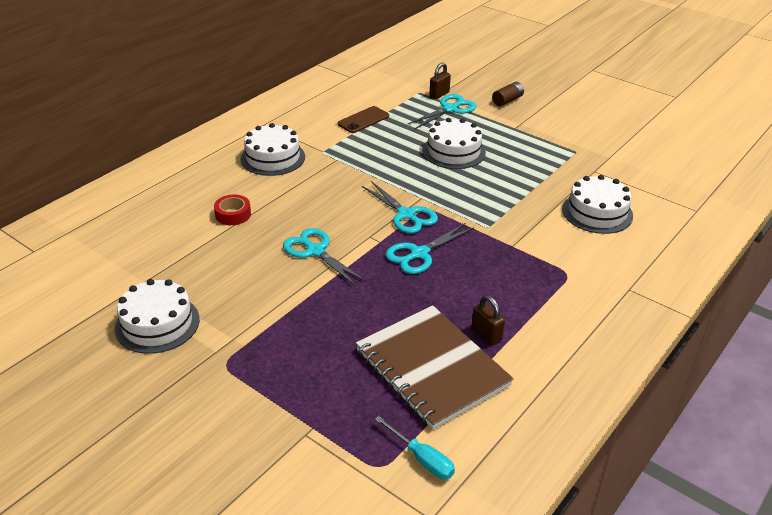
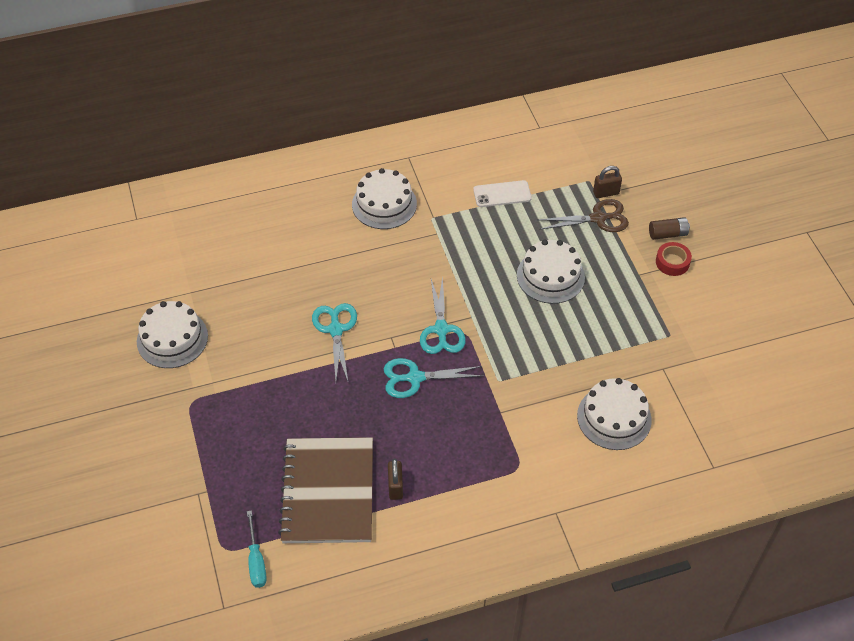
camera: 35 degrees right, 15 degrees up
(233, 214) = (303, 255): red tape -> red tape (672, 262)
(363, 120) = (502, 194): brown phone -> white phone
(450, 109) = (598, 218): turquoise scissors -> brown scissors

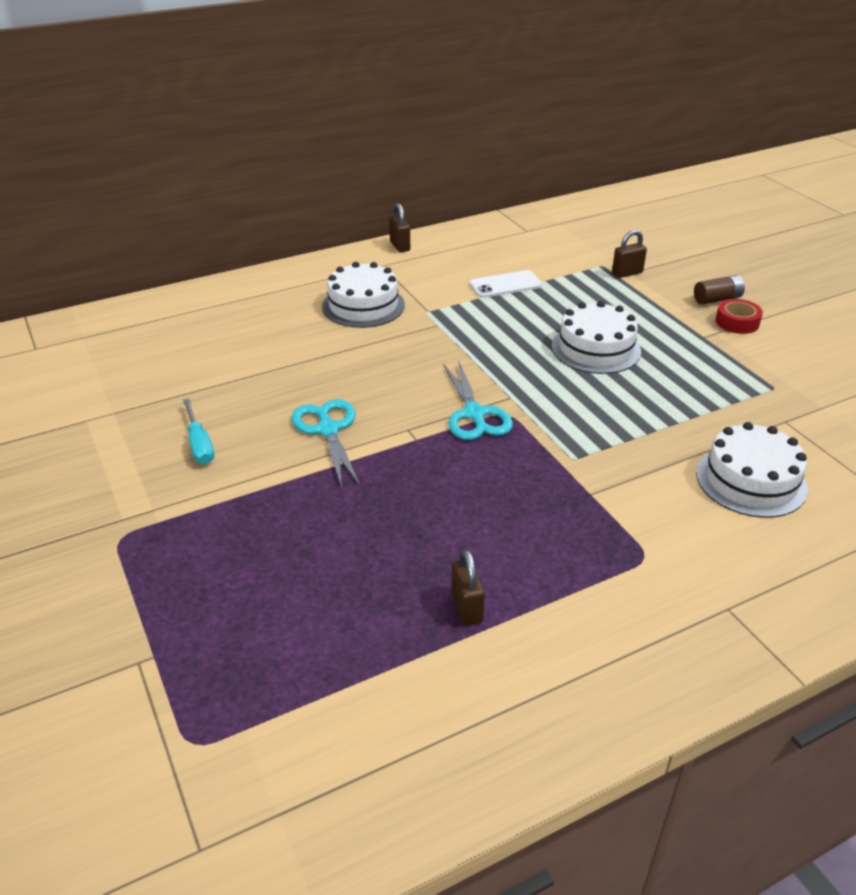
camera: 10 degrees left, 15 degrees down
(172, 338) = (88, 465): white cake -> none
(256, 561) = (253, 754): turquoise screwdriver -> turquoise screwdriver (199, 444)
(328, 492) = (359, 629): brown notebook -> none
(415, 378) = (455, 469): turquoise scissors -> none
(428, 134) = (400, 246): none -> brown padlock
(598, 218) = (629, 294): brown scissors -> none

